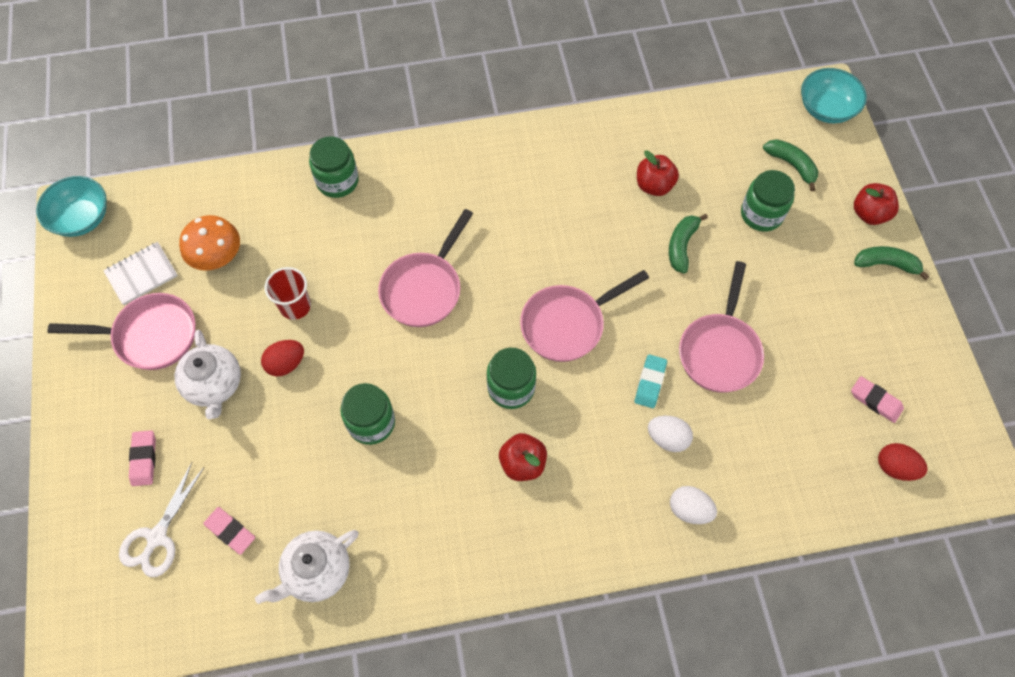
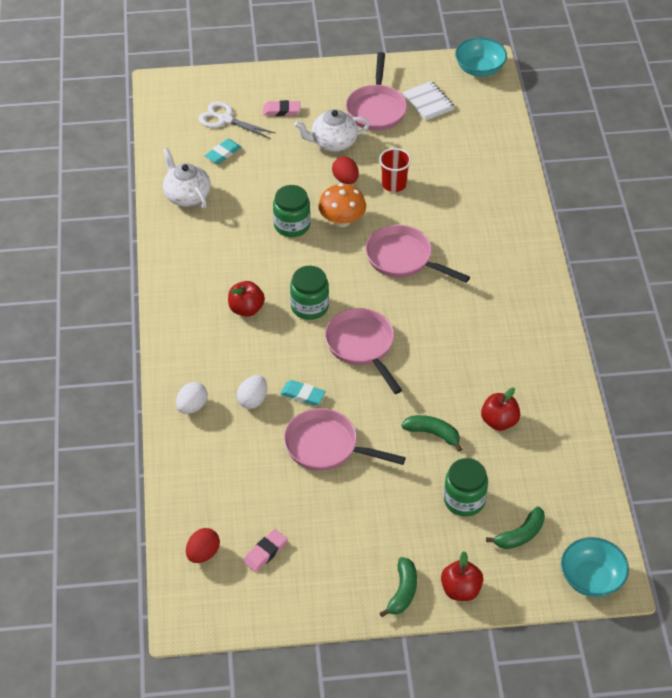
camera: 95 degrees right, 15 degrees down
(217, 257) = (441, 141): orange mushroom -> orange mushroom (342, 220)
(230, 531) = (223, 153): pink eraser -> turquoise eraser
(337, 181) = (510, 209): green jar -> none

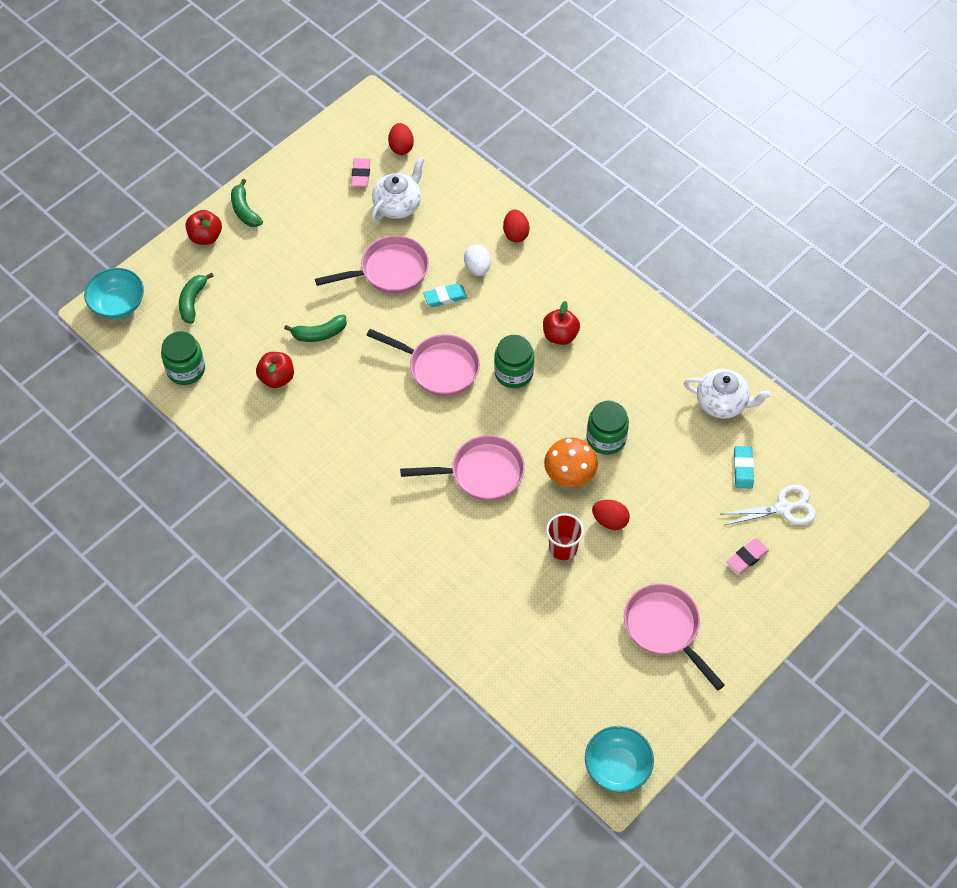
camera: 140 degrees right, 10 degrees up
(192, 406) = (515, 234): white egg -> red egg
(333, 143) = (662, 555): white teapot -> white teapot (398, 205)
(428, 102) = (625, 677): white notebook -> none
(464, 500) = (254, 299): green jar -> green jar (186, 369)

